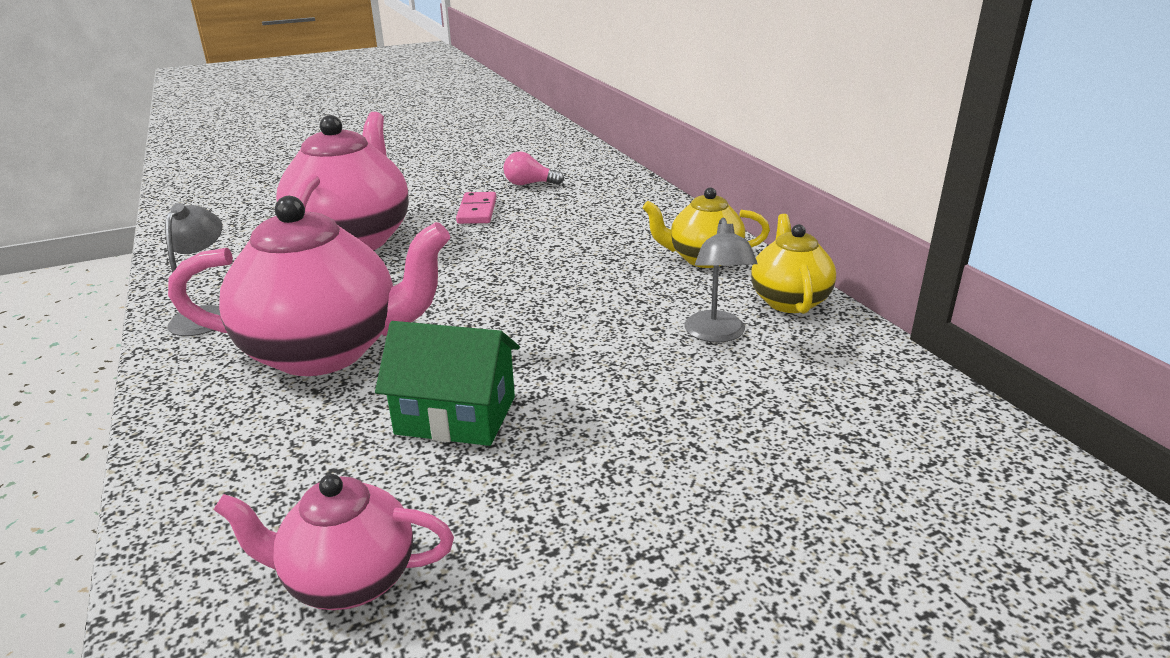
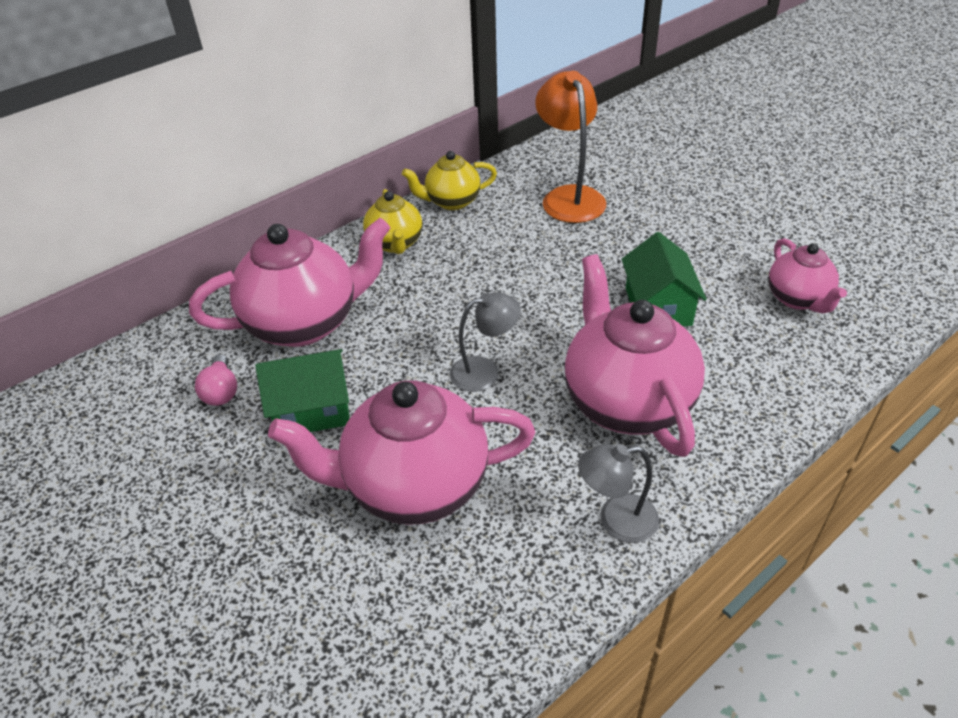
camera: 105 degrees left, 15 degrees up
(477, 211) = (312, 409): pink domino -> green house
(592, 212) = (305, 323): none -> pink teapot
(716, 334) = (510, 224): grey lamp -> grey lamp (485, 371)
(778, 397) = (569, 197): none -> orange lamp

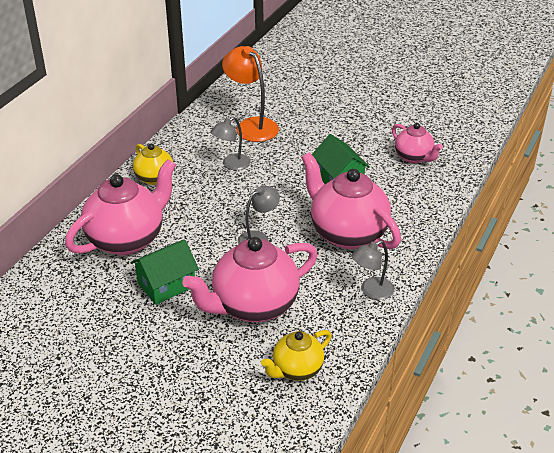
camera: 25 degrees left, 5 degrees down
(221, 391) = (100, 290): pink light bulb -> none
(452, 202) = (176, 144): yellow teapot -> yellow teapot (296, 370)
(509, 247) = (231, 165): none -> grey lamp

